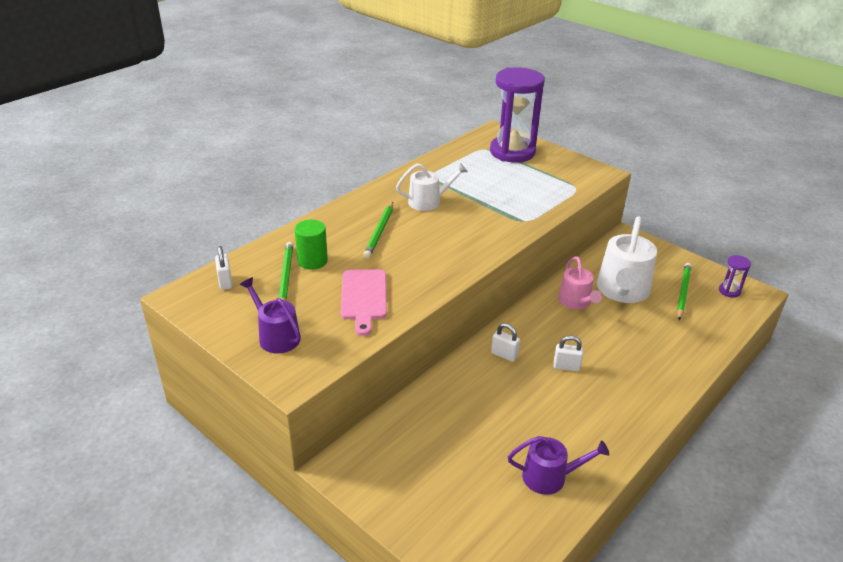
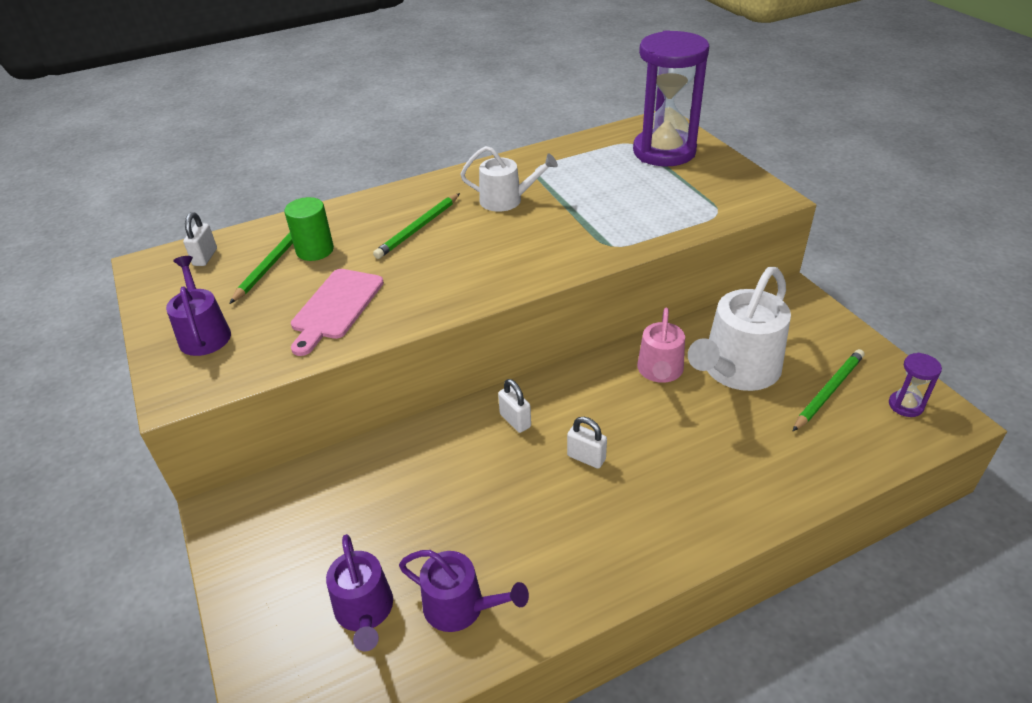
camera: 25 degrees right, 5 degrees up
(489, 499) = (365, 611): none -> purple watering can

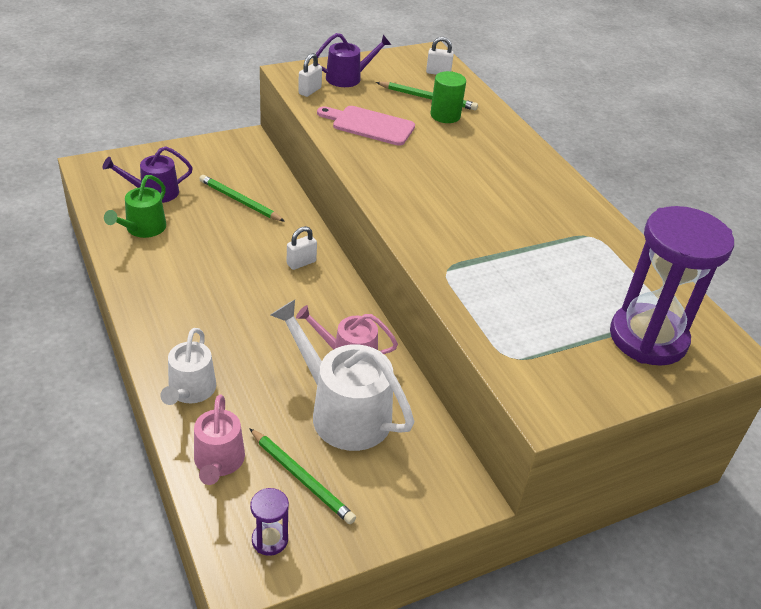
camera: 85 degrees right, 0 degrees up
(418, 228) = (477, 163): green pencil -> green pencil (240, 201)
(460, 606) = (143, 228): purple watering can -> green watering can
(506, 200) = (527, 213): white watering can -> white watering can (190, 390)
(586, 458) = (253, 297): white padlock -> white padlock (309, 91)
(840, 453) = (218, 461): none -> pink watering can

